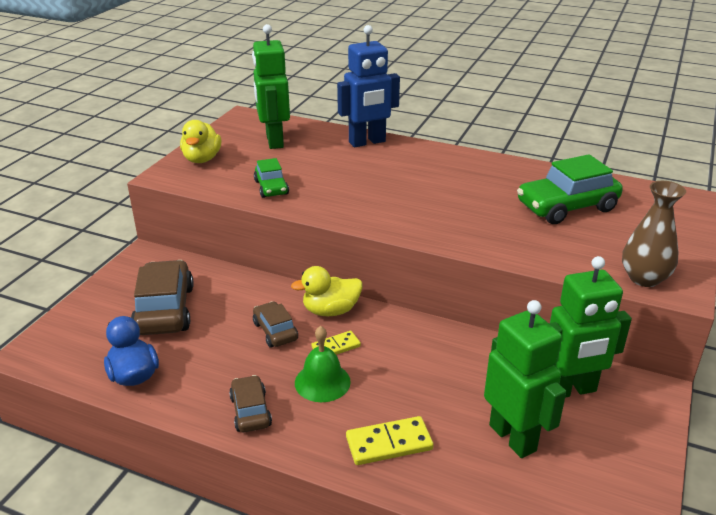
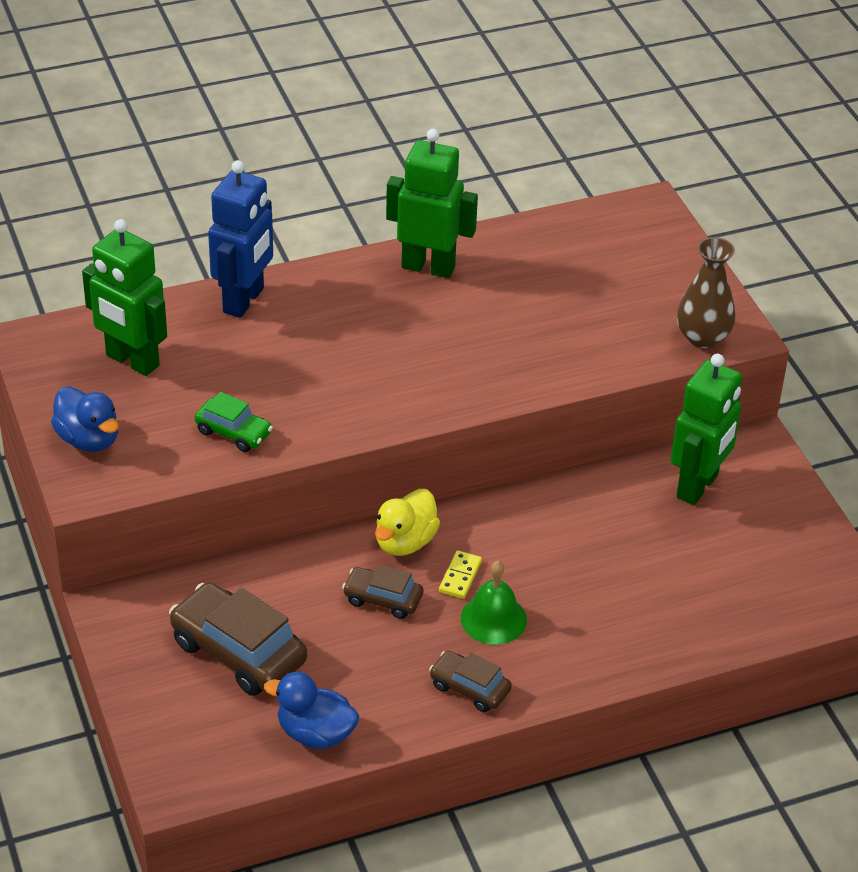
camera: 45 degrees left, 10 degrees up
(202, 159) = (88, 439): yellow duck -> blue duck
(389, 443) = (615, 634): yellow domino -> none
(513, 437) = (699, 562): green robot -> green robot (428, 267)
(567, 207) = (555, 283): green car -> none

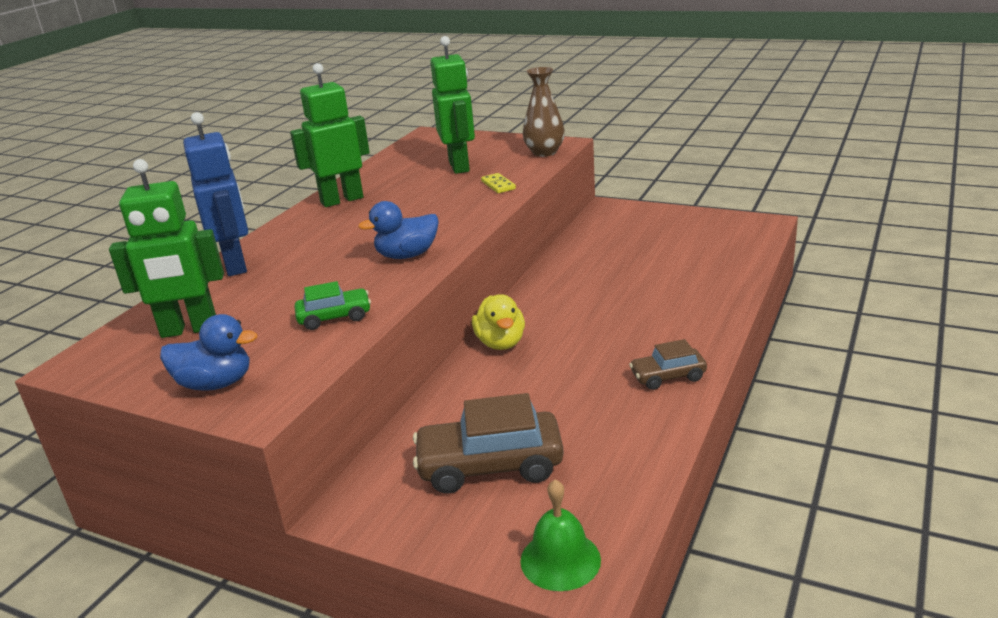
camera: 40 degrees left, 15 degrees down
(315, 733) = (624, 468): blue duck -> blue duck (407, 255)
(383, 599) = (537, 375): brown car -> none
(460, 576) = (562, 336): yellow domino -> yellow domino (498, 185)
(493, 619) = (617, 340): green bell -> green bell (560, 560)
(698, 486) = (611, 233): green robot -> green robot (459, 166)

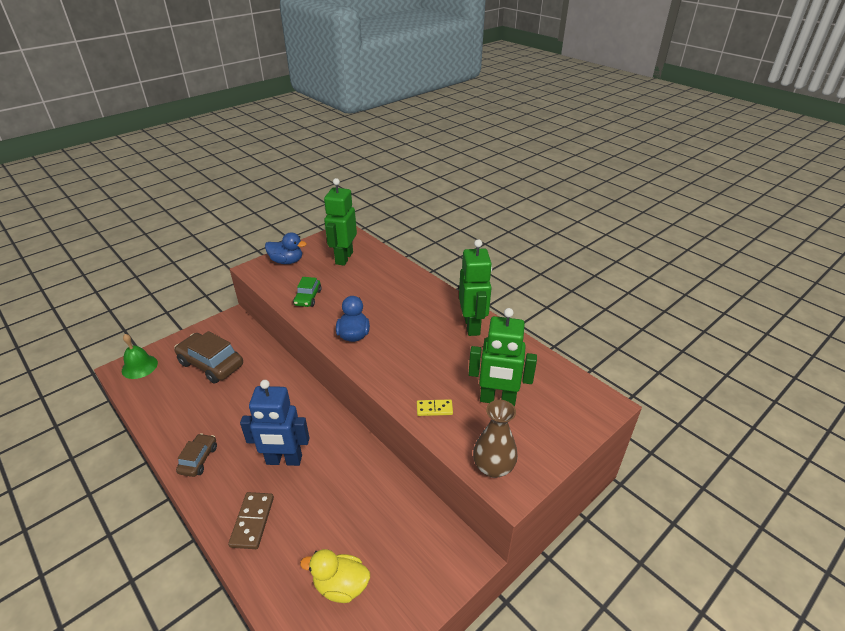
camera: 110 degrees right, 10 degrees up
(215, 384) = (287, 261): blue duck -> blue duck turned 105 degrees counterclockwise
(236, 265) = (404, 276): blue robot -> blue robot (284, 460)
(490, 466) = (211, 364): brown car -> brown car turned 75 degrees counterclockwise
(501, 343) = (304, 400): yellow duck -> yellow duck (341, 586)
(695, 304) = (252, 521): none -> brown domino

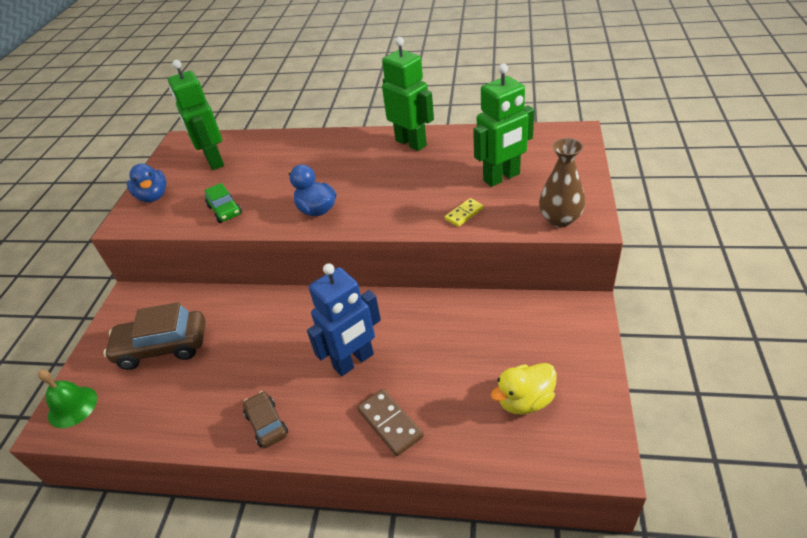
camera: 35 degrees left, 5 degrees up
(287, 261) = (153, 196): blue duck -> blue duck turned 90 degrees clockwise

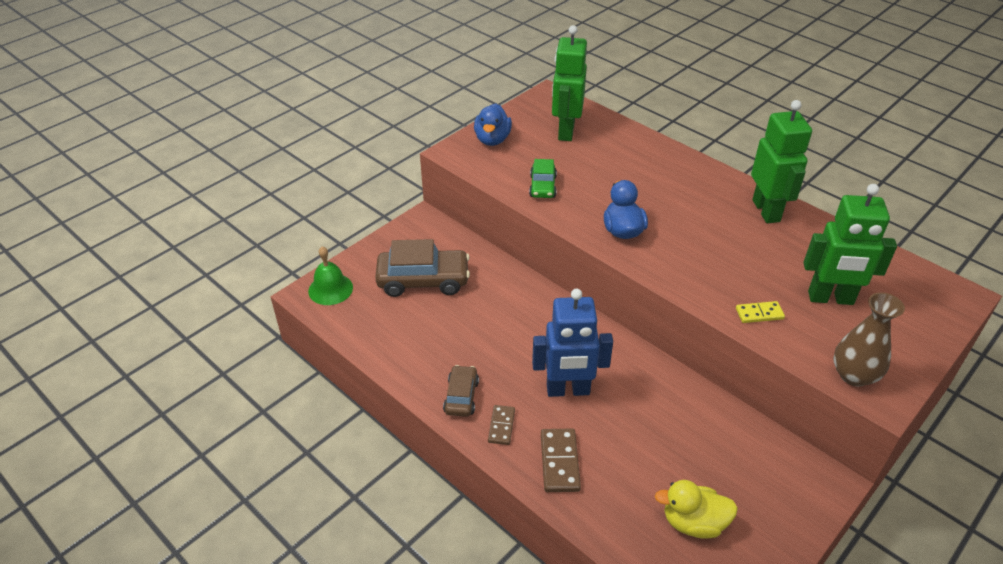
camera: 30 degrees right, 0 degrees up
(162, 347) = (423, 280): brown car -> brown car turned 150 degrees clockwise
(320, 426) = (501, 426): none -> brown domino

